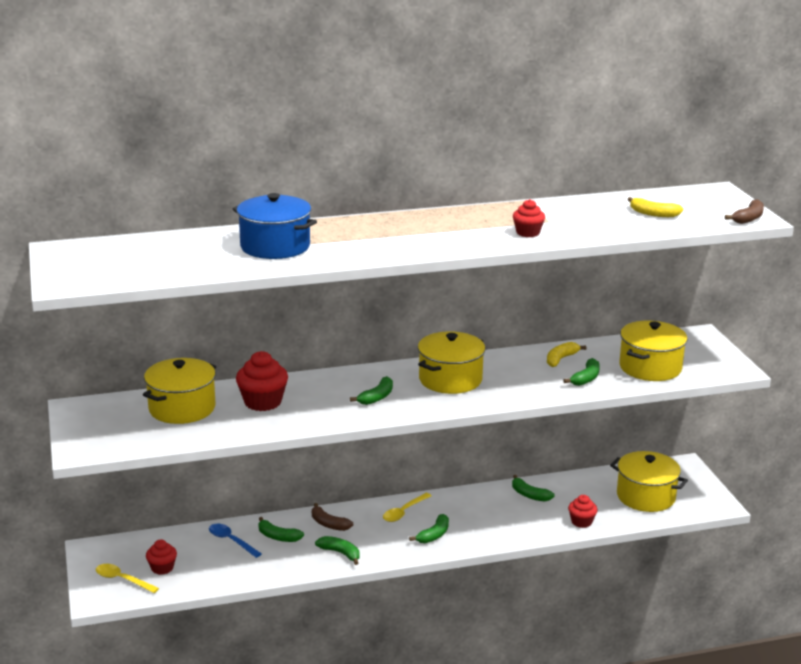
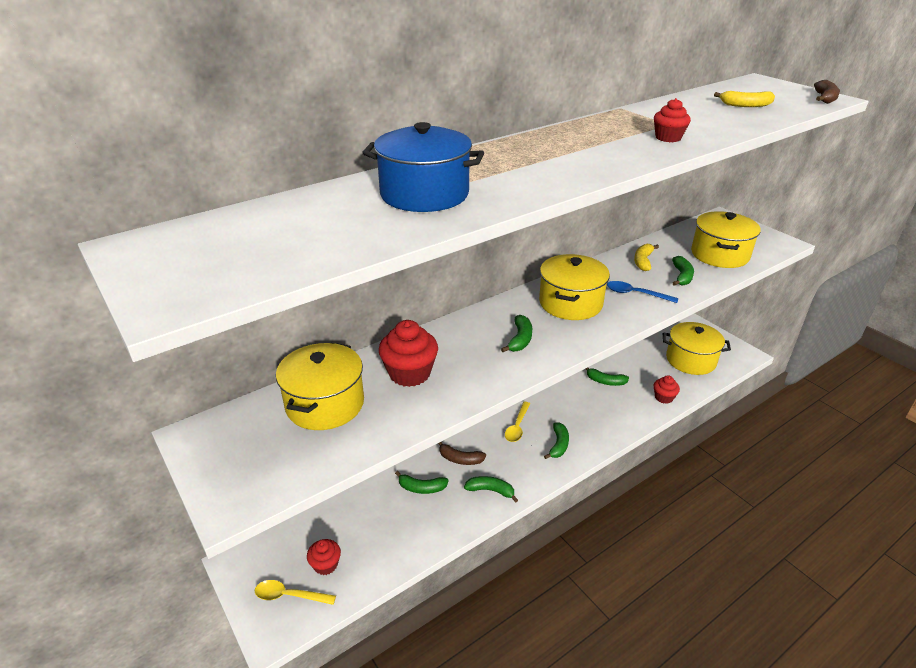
camera: 20 degrees left, 10 degrees up
(231, 541) = (379, 506): blue spoon -> blue spoon (635, 294)

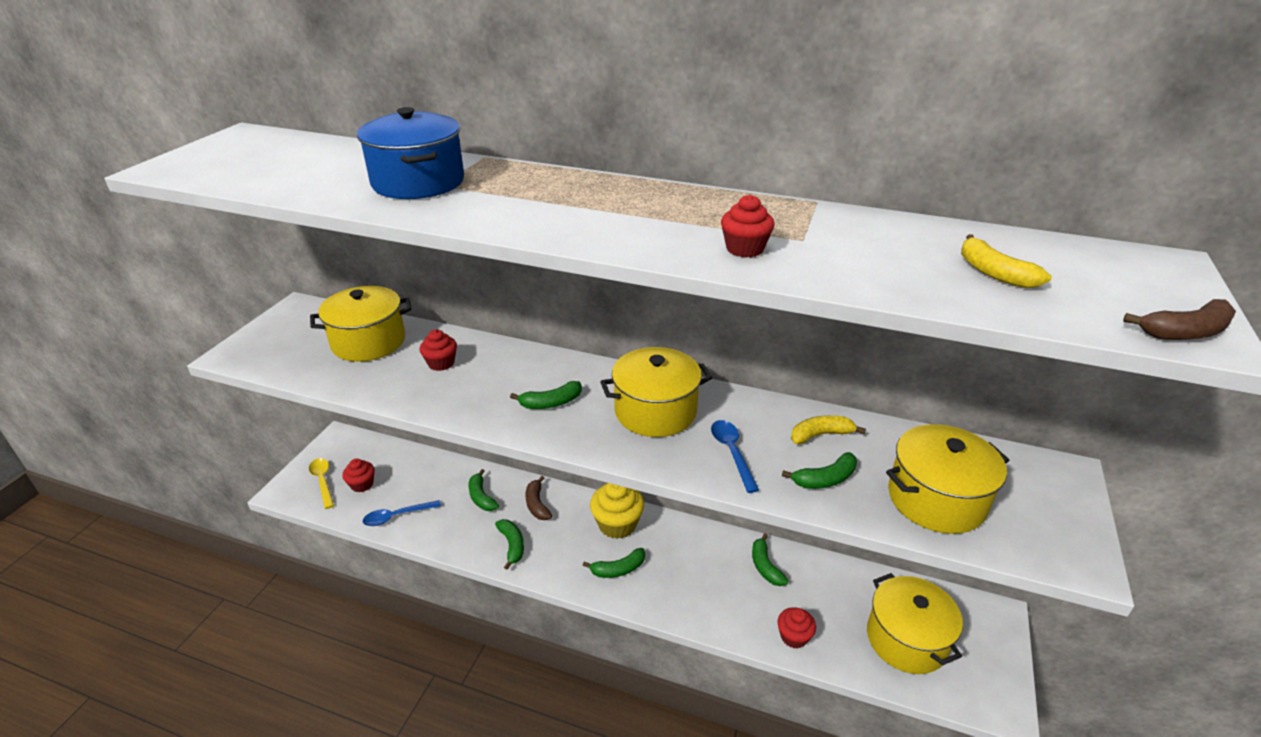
camera: 55 degrees right, 0 degrees up
(393, 552) = (396, 516): none -> blue spoon
(409, 373) = (441, 363): red cupcake -> red cupcake, size x0.61
(517, 427) = (617, 524): yellow spoon -> yellow cupcake

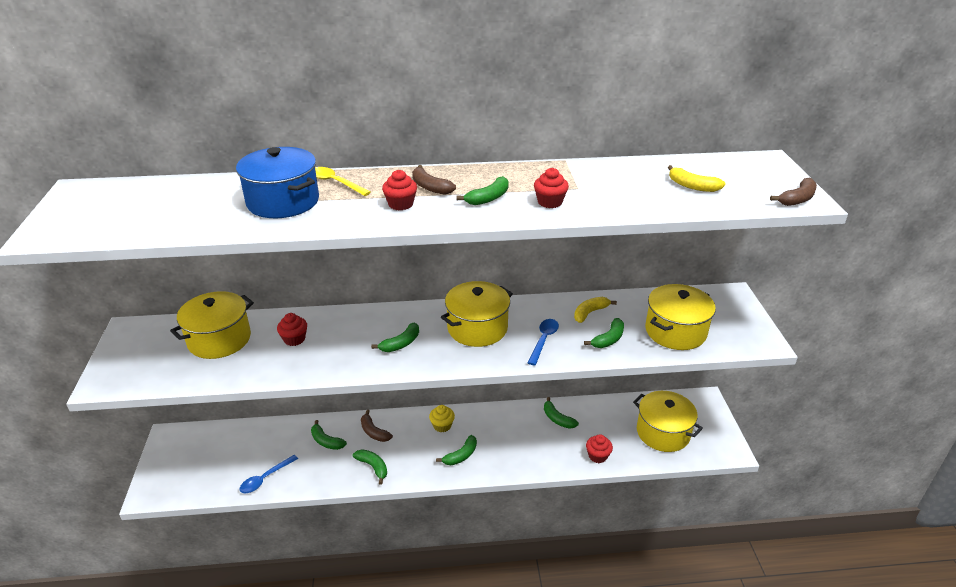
camera: 25 degrees left, 0 degrees up
(322, 481) = (179, 474): yellow spoon -> yellow spoon (335, 182)
(362, 484) = (217, 465): red cupcake -> red cupcake (400, 204)
(602, 199) = (430, 187): none -> brown banana
(617, 524) = (442, 426): yellow cupcake -> yellow cupcake, size x0.61
(664, 227) = (488, 198): none -> green banana
(732, 452) = (543, 340): blue spoon -> blue spoon turned 60 degrees clockwise

